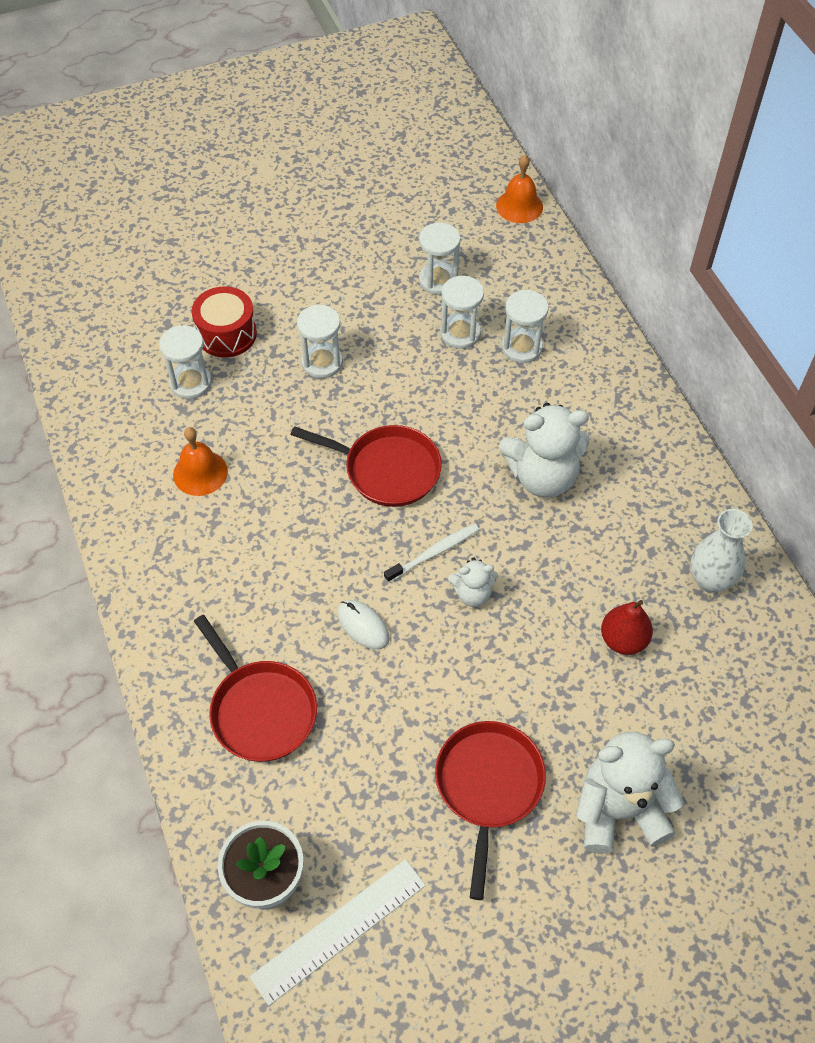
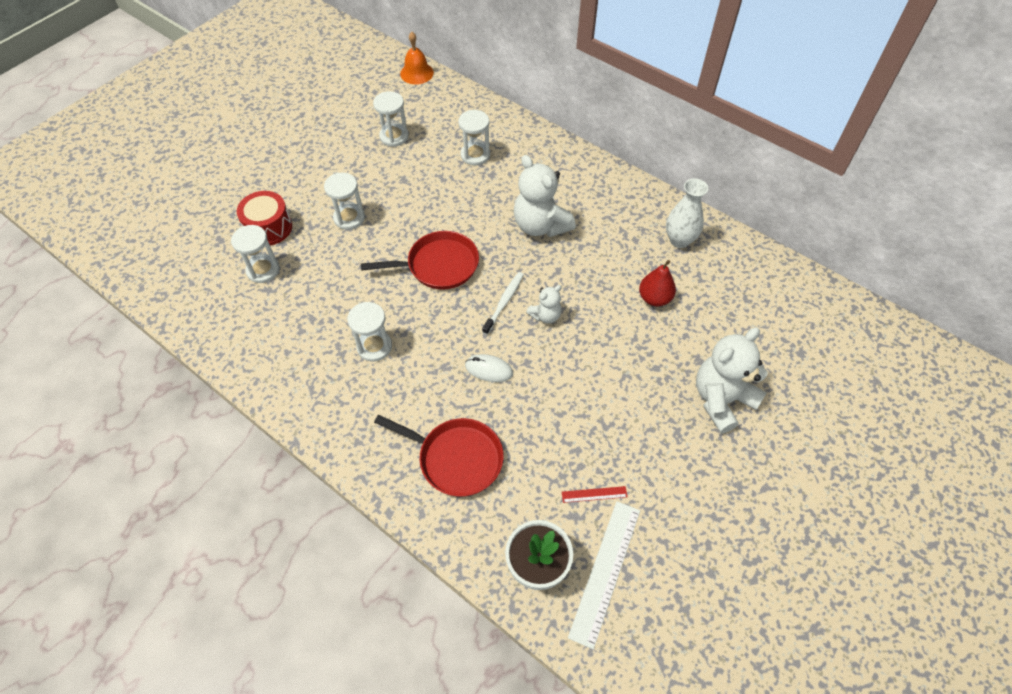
camera: 30 degrees left, 0 degrees up
(200, 473) = (309, 325): orange bell -> none
(386, 837) = (594, 494): none -> red ruler
(460, 333) = (430, 162): white hourglass -> white hourglass (374, 346)
(488, 786) = (636, 427): red pan -> none
(542, 477) = (540, 225): white teddy bear -> white teddy bear turned 90 degrees clockwise

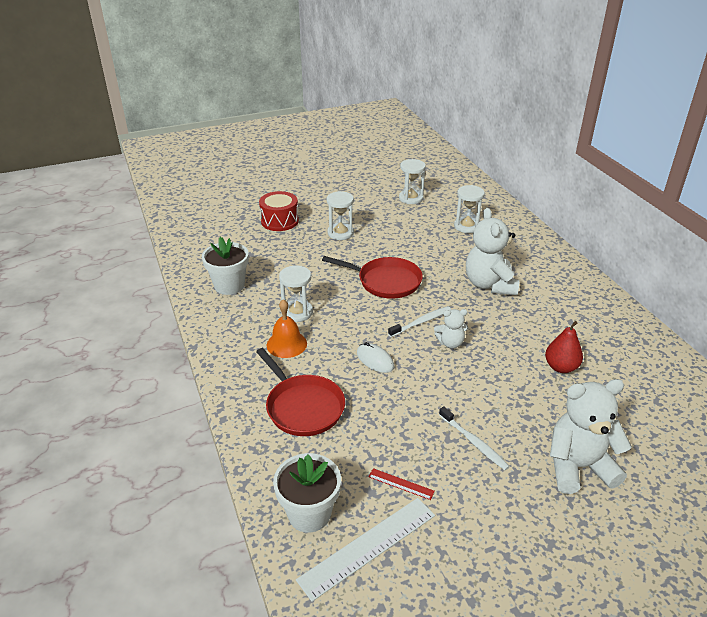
camera: 30 degrees right, 20 degrees down
(263, 270) = (256, 242): white hourglass -> none
(275, 344) = (229, 285): none -> white flower pot
(416, 73) = (456, 168): orange bell -> orange bell (286, 344)
(628, 418) = (474, 442): none -> white toothbrush
(679, 240) = (614, 335): white vase -> none

